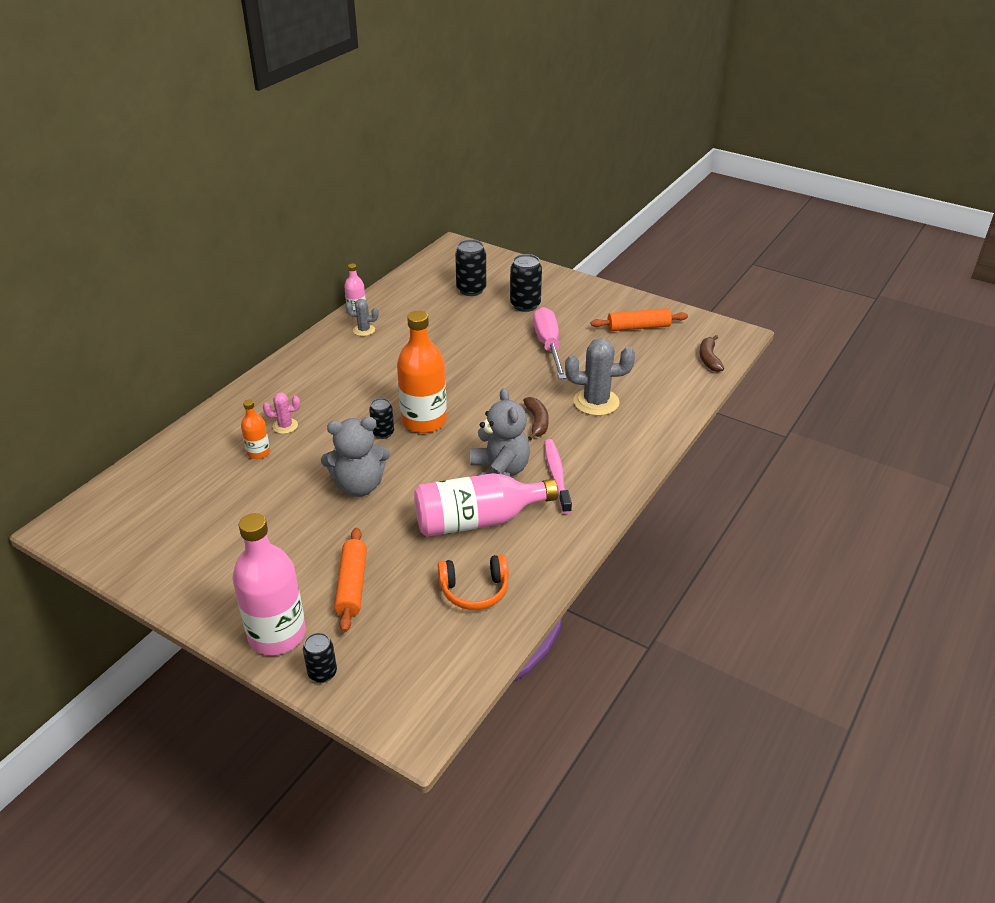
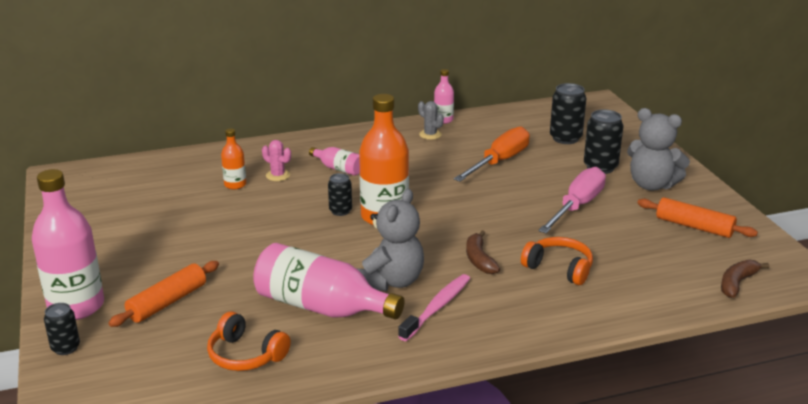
camera: 40 degrees right, 10 degrees down
(329, 395) = (338, 169): none -> pink bottle
(359, 486) = (270, 238): grey teddy bear -> grey teddy bear (651, 185)
(448, 332) = (499, 161): none -> orange screwdriver
(537, 422) = (479, 259): brown banana -> brown banana turned 135 degrees clockwise
(596, 402) = (559, 268): grey cactus -> orange headphones

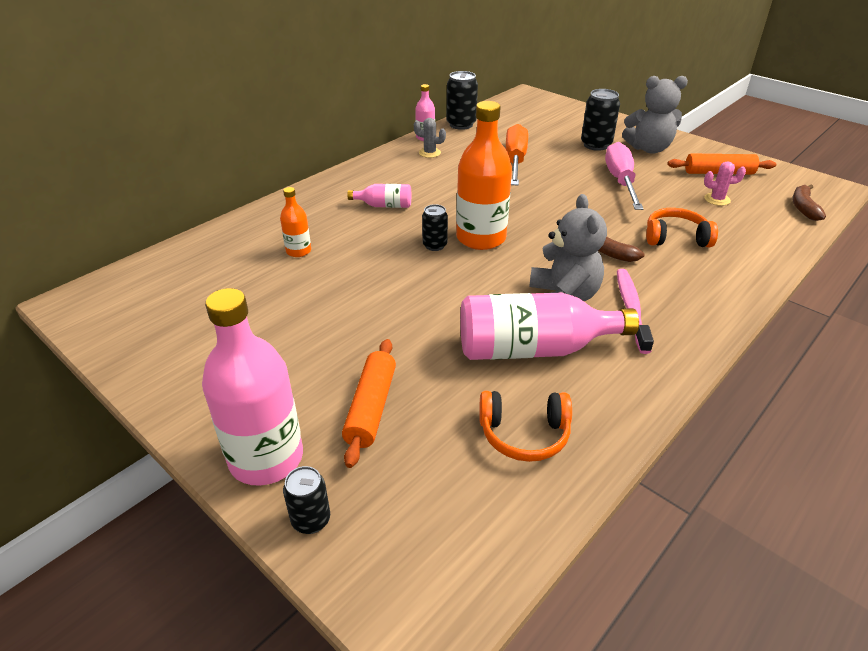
camera: 30 degrees left, 10 degrees up
(278, 175) = (332, 229): pink cactus -> pink cactus (717, 199)
(565, 138) = (541, 128): black can -> black can (461, 124)

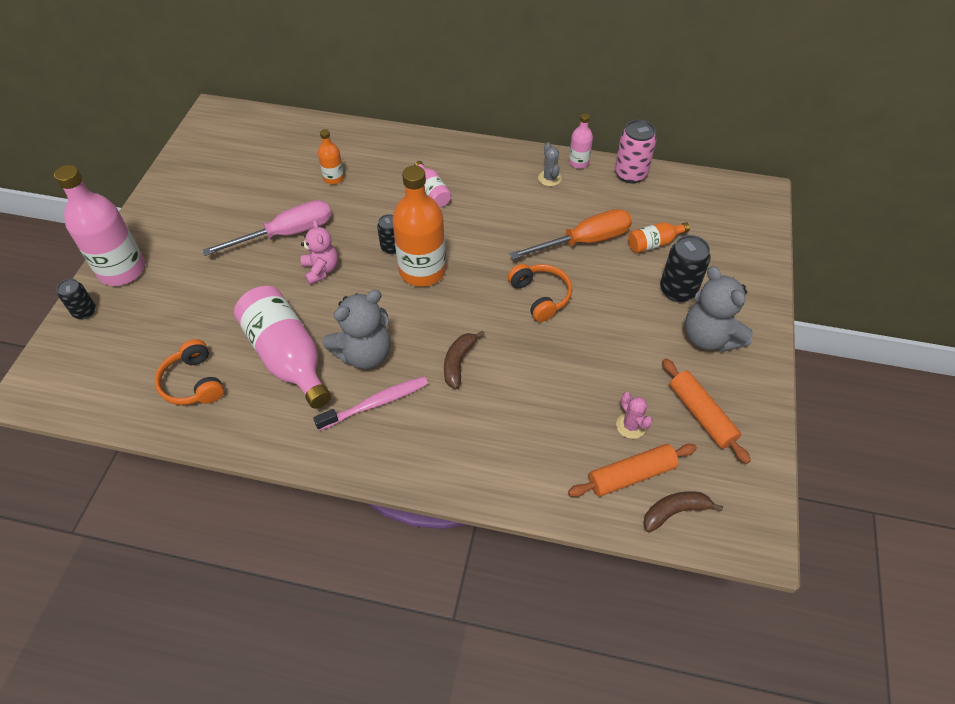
camera: 60 degrees right, 15 degrees up
(371, 408) = (184, 296): orange rolling pin -> orange rolling pin (631, 475)
(425, 294) = (321, 270): none -> pink teddy bear
(461, 124) = (630, 174): black can -> pink can
(542, 138) = (654, 243): none -> orange bottle
(620, 181) = (607, 334): pink screwdriver -> pink screwdriver (286, 234)
(675, 238) = (520, 407): orange headphones -> orange headphones (540, 296)

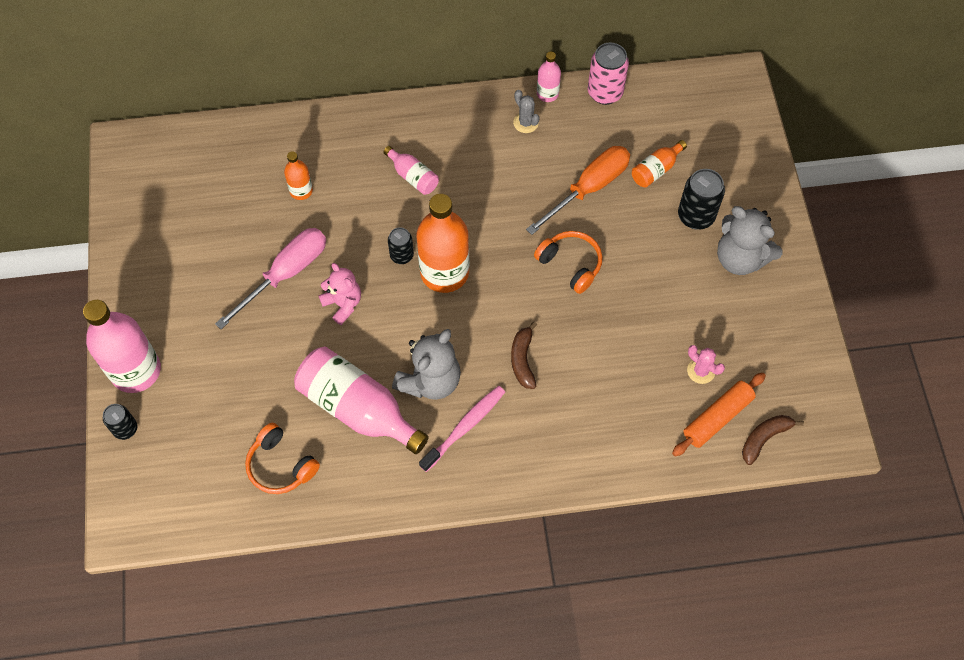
camera: 20 degrees left, 10 degrees up
(701, 414) = (757, 339): orange rolling pin -> none

